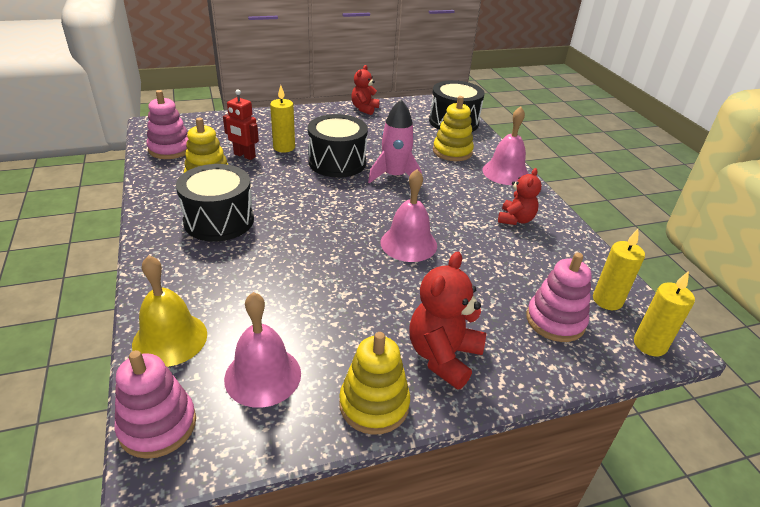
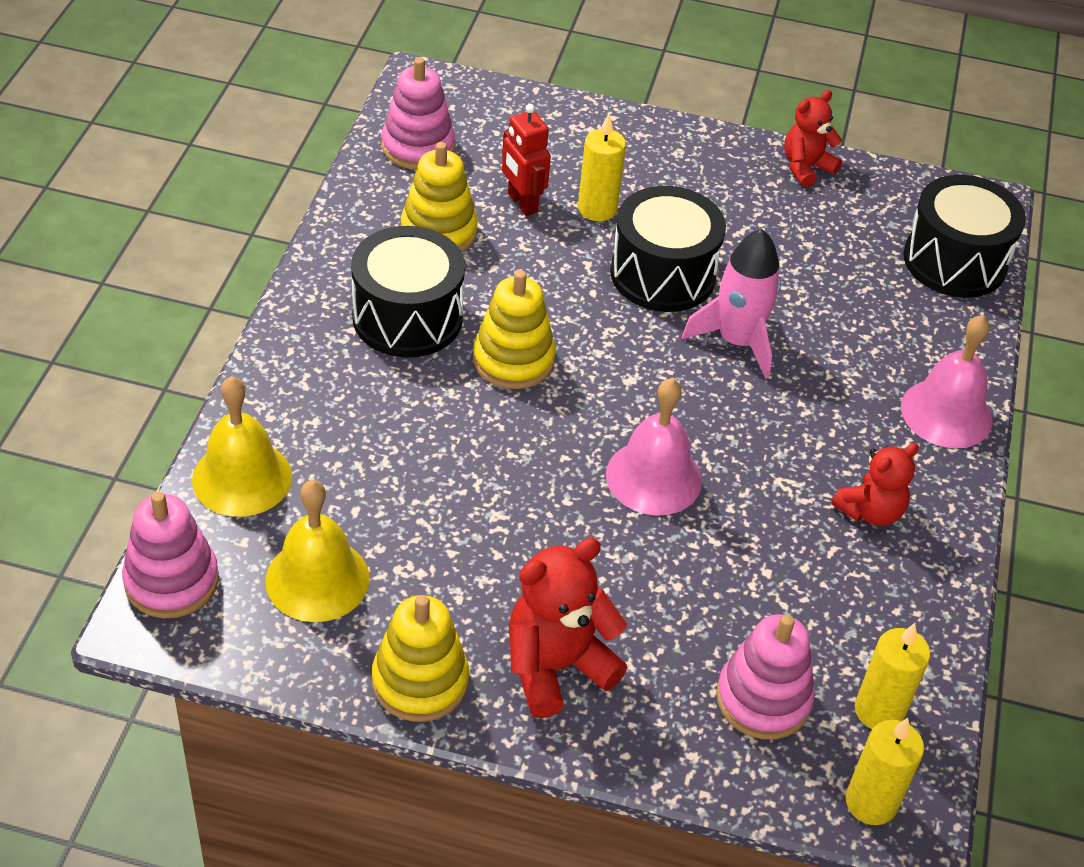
camera: 30 degrees right, 10 degrees up
(263, 375) = (317, 579): pink bell -> yellow bell
(452, 151) = (888, 329): yellow stacking toy -> yellow stacking toy (513, 360)

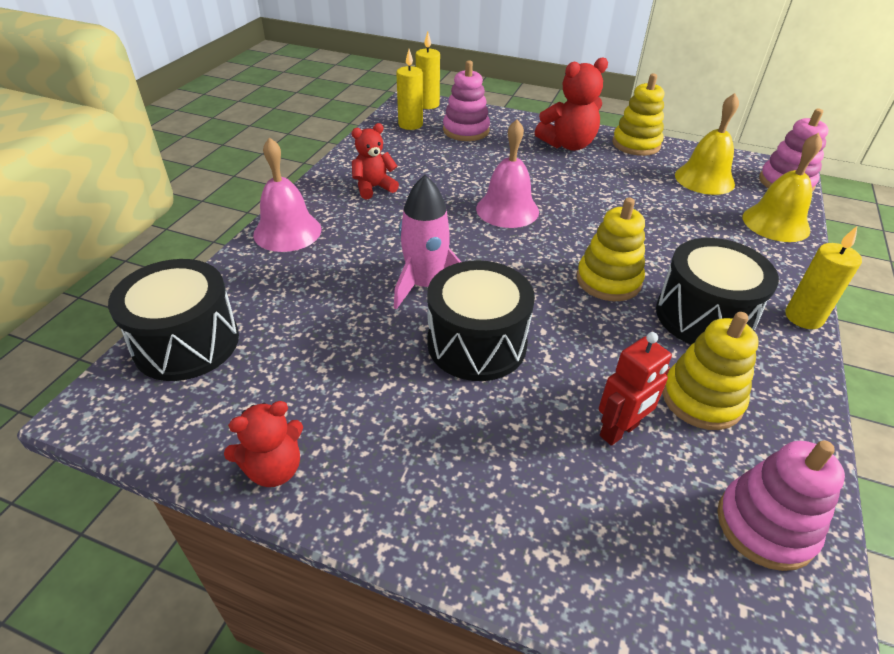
camera: 170 degrees left, 5 degrees down
(522, 203) = (619, 431): red robot -> red robot turned 75 degrees clockwise
(597, 209) = (536, 420): yellow candle -> yellow candle (803, 317)

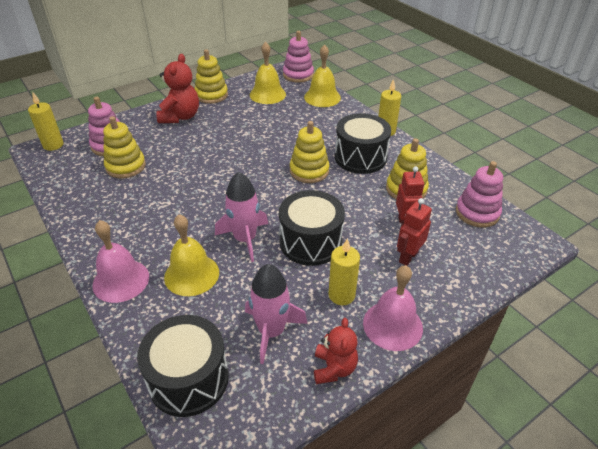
camera: 55 degrees left, 0 degrees up
(296, 377) = (271, 331): none -> pink rocket
(334, 272) = (191, 274): none -> yellow bell
(374, 188) = (121, 217): red teddy bear -> none
(410, 125) = (67, 165): yellow candle -> yellow candle (341, 295)
(447, 154) = (125, 166): none -> yellow stacking toy
(507, 210) = (213, 173): pink bell -> pink bell (392, 325)
(553, 465) = (408, 257): none -> red robot

